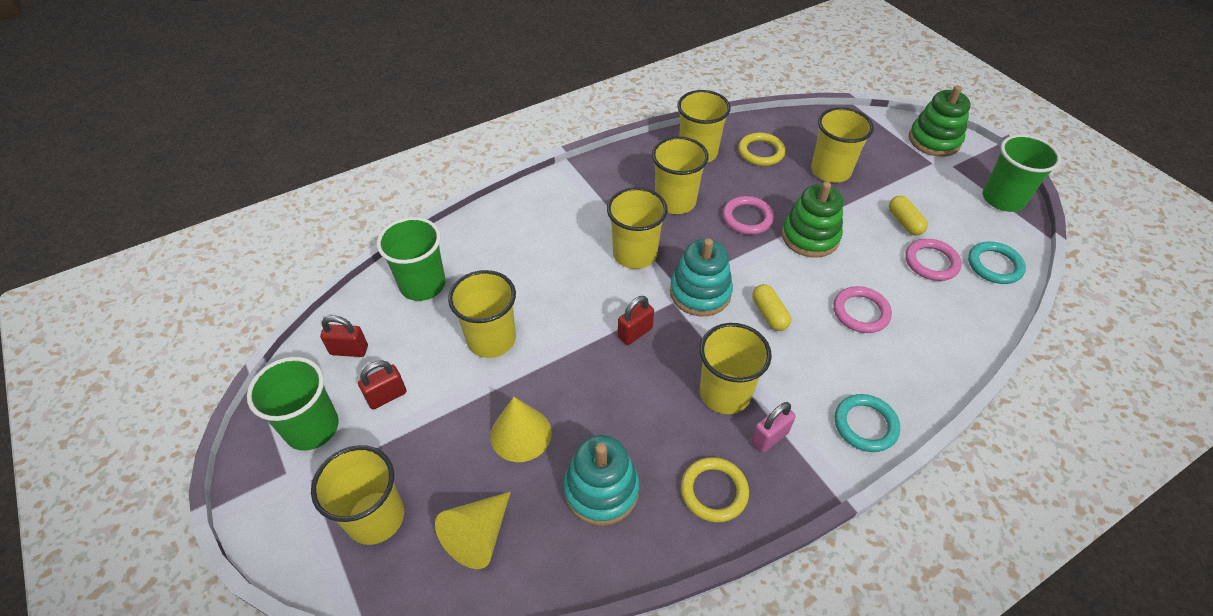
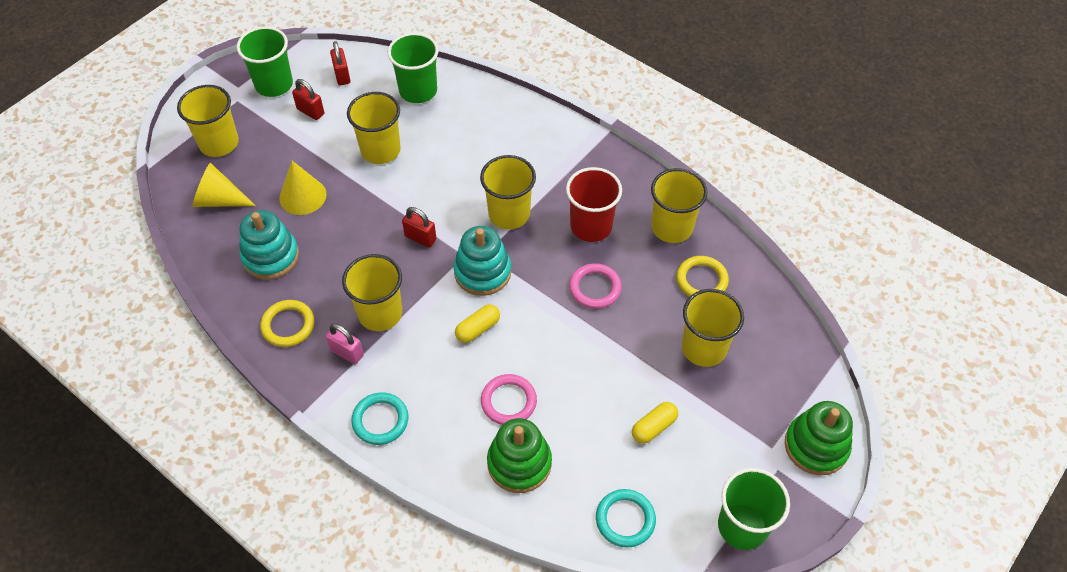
camera: 70 degrees right, 5 degrees up
(675, 201) = (591, 226): yellow cup -> red cup
(810, 237) = (592, 345): green stacking toy -> green stacking toy (519, 463)
(931, 262) = (603, 458): pink ring -> none

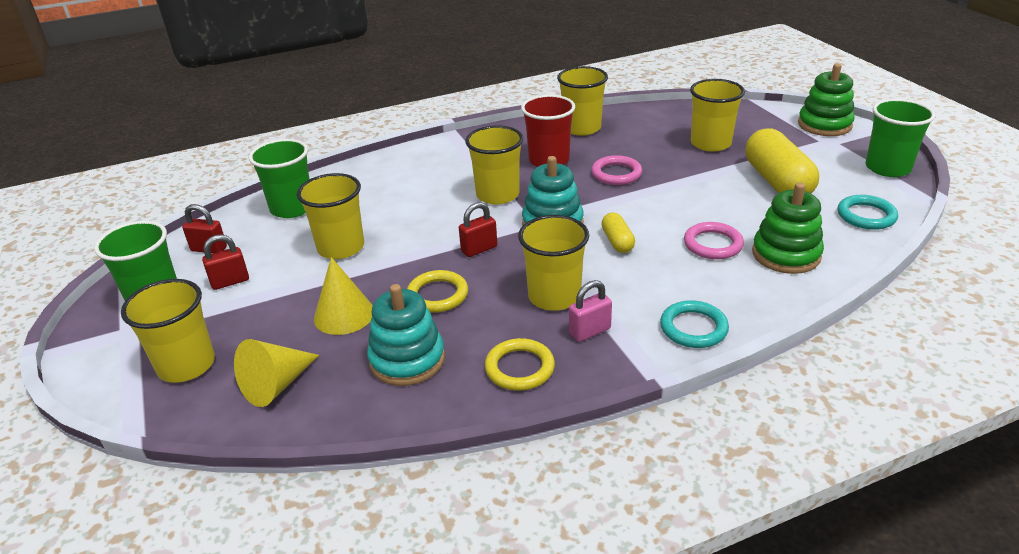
camera: 60 degrees left, 20 degrees down
(654, 427) = (777, 181): yellow capsule -> yellow capsule, size x2.03
(701, 280) = (644, 129): yellow ring -> yellow ring (437, 295)

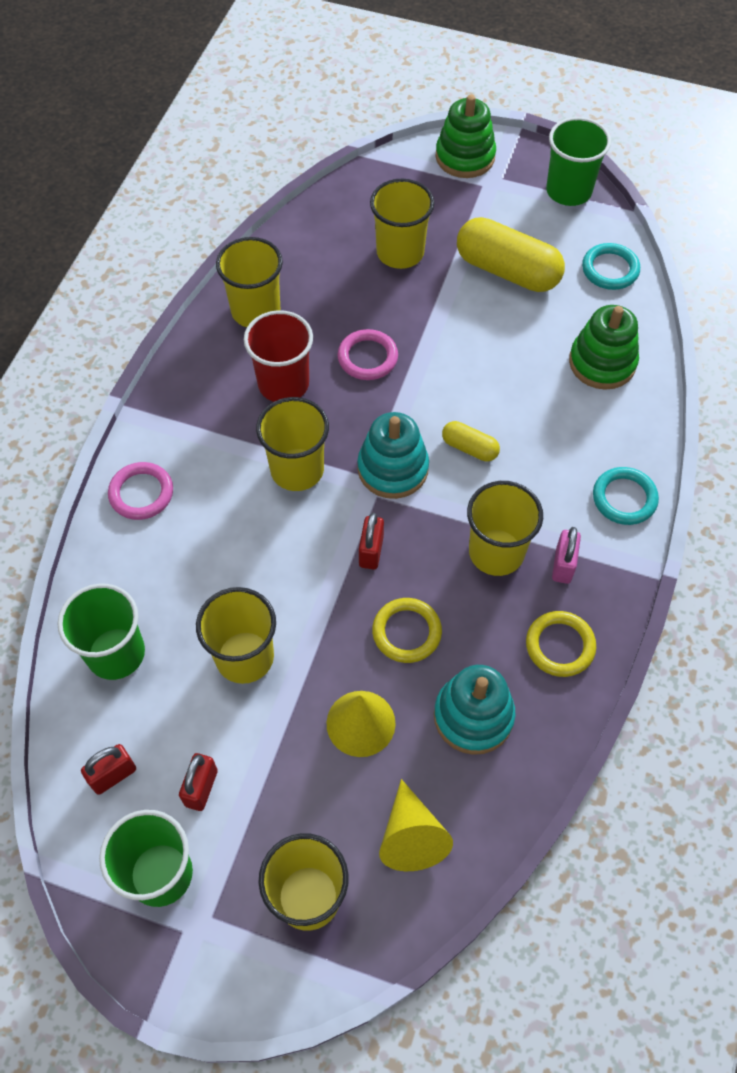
camera: 50 degrees left, 25 degrees up
(713, 244) = (541, 392): pink ring -> pink ring (141, 493)

